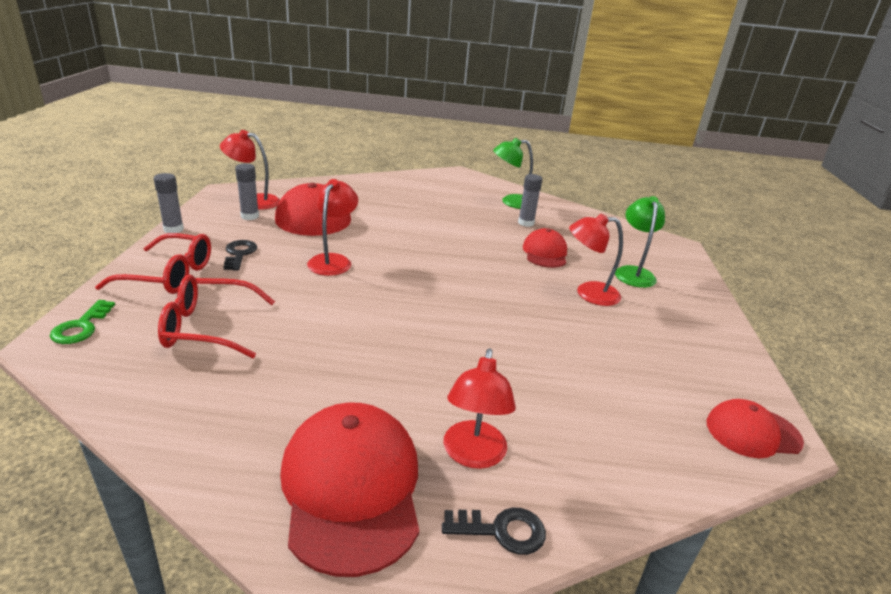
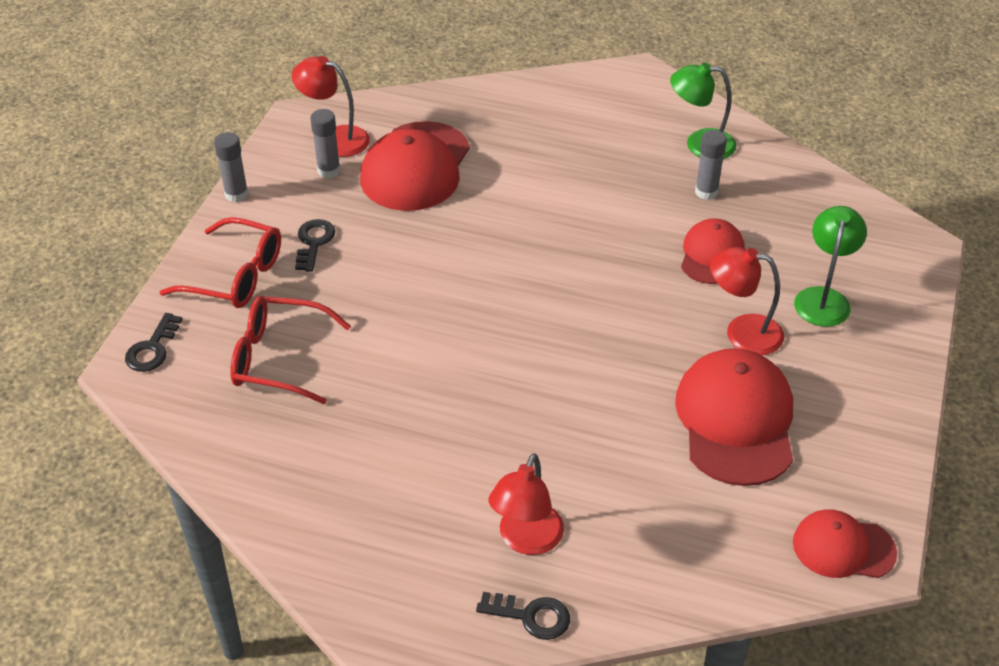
camera: 15 degrees right, 15 degrees up
(81, 327) = (152, 349): green key -> black key
(333, 260) = (425, 258): red lamp -> none
(351, 487) = (404, 559): red cap -> red cap (735, 420)

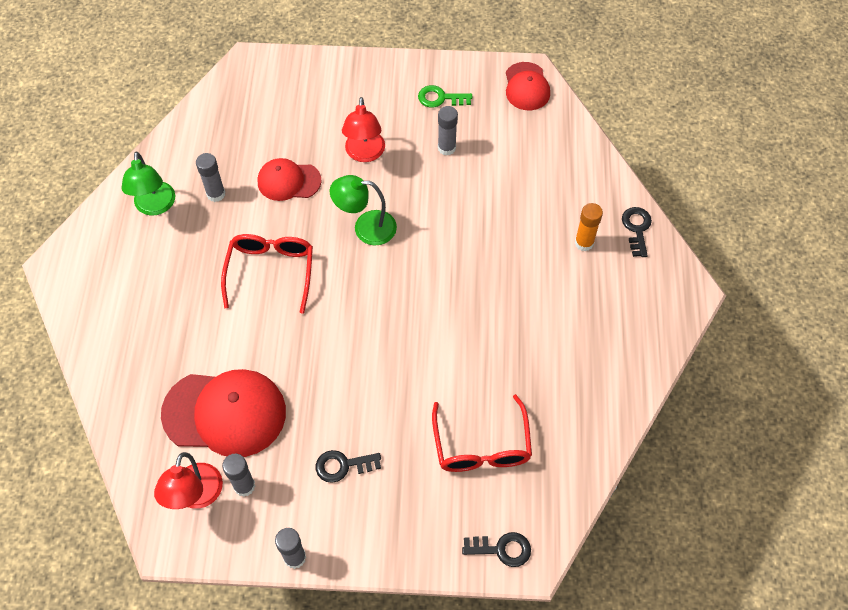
camera: 105 degrees left, 15 degrees up
(236, 276) = (401, 514): red glasses -> red glasses (271, 271)
(526, 540) = (584, 243): red lamp -> orange glue stick
(735, 420) = (446, 148): red cap -> grey glue stick
(823, 298) = (318, 112): green lamp -> green lamp (366, 227)
(832, 433) = (440, 98): none -> green key

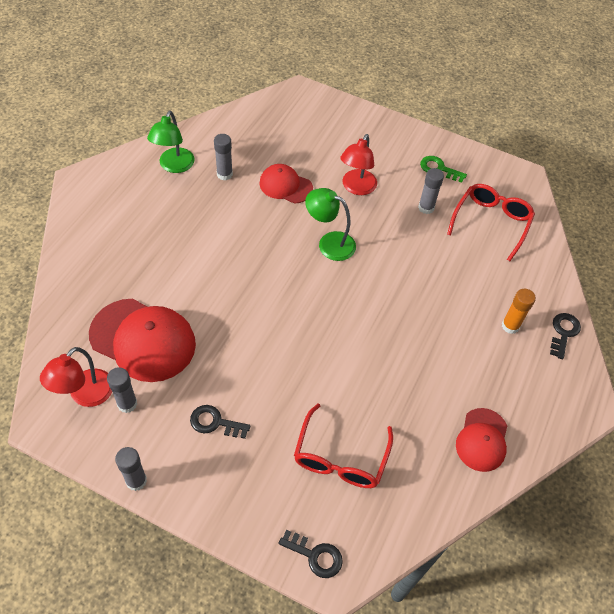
camera: 20 degrees right, 5 degrees down
(271, 271) = (236, 246): red glasses -> red glasses (491, 222)
(526, 87) = (516, 186): red cap -> red cap (482, 440)

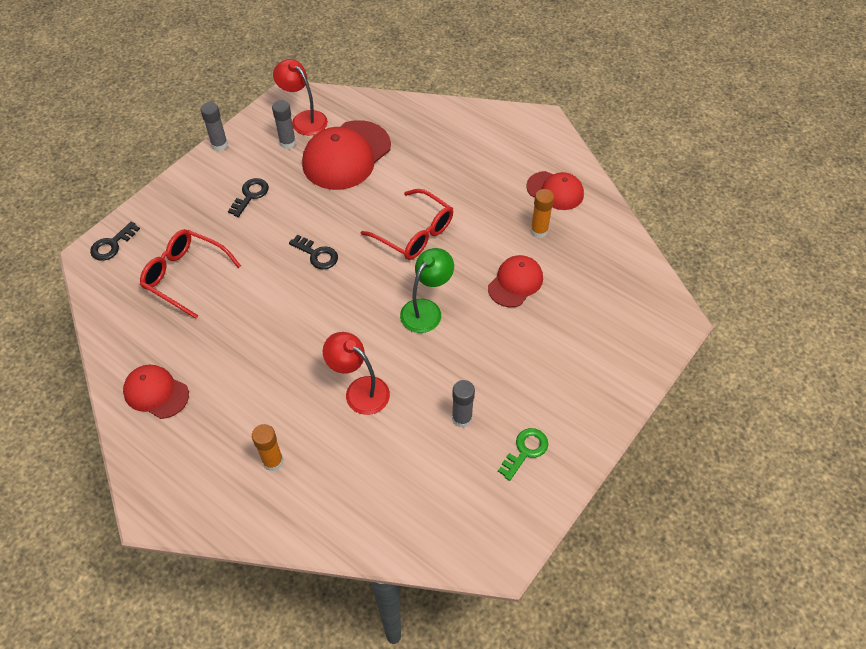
camera: 105 degrees right, 0 degrees up
(174, 166) = (555, 191): green lamp -> red cap
(224, 174) = (539, 231): grey glue stick -> orange glue stick
(356, 188) = (504, 351): red lamp -> red lamp (359, 390)
(491, 222) = (426, 488): red glasses -> red glasses (415, 234)
(563, 332) = (247, 518): black key -> black key (317, 255)

